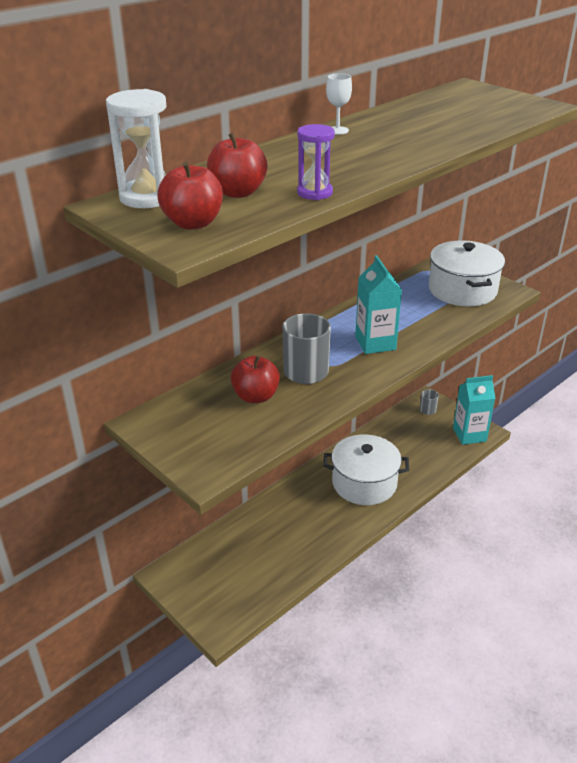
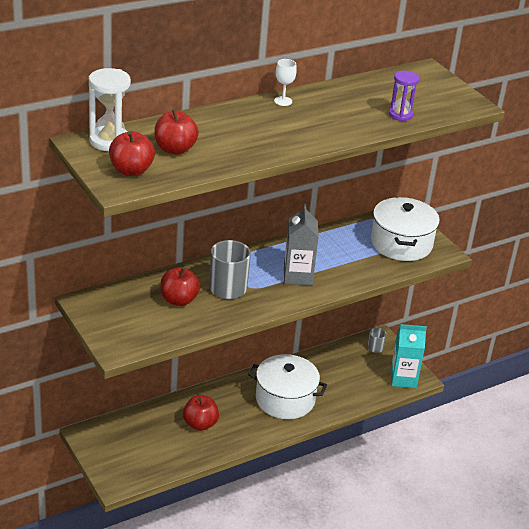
camera: 10 degrees right, 0 degrees up
(287, 532) = (200, 424): none -> red apple
(314, 193) = (229, 160): purple hourglass -> purple hourglass (400, 115)
(375, 343) = (297, 276): turquoise carton -> grey carton

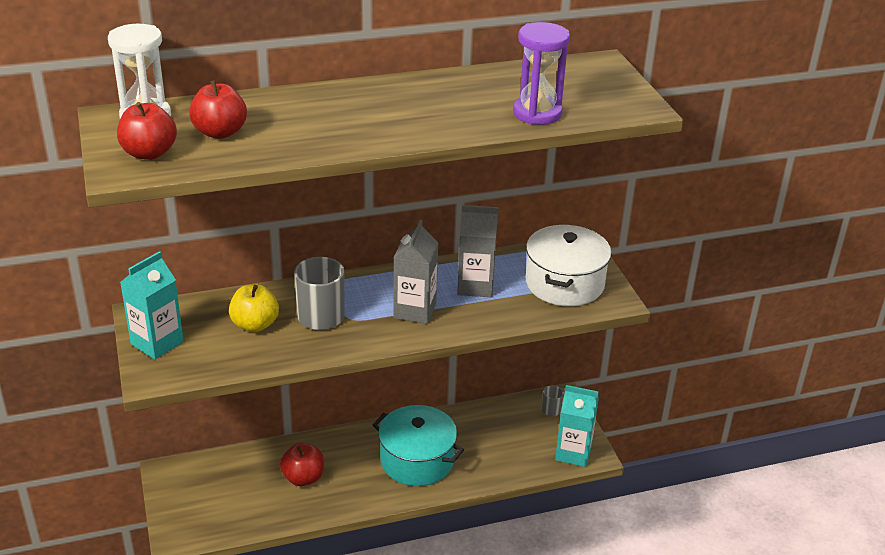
camera: 15 degrees right, 0 degrees up
(108, 322) = (157, 343): none -> turquoise carton
(179, 300) = (255, 325): red apple -> yellow apple
(283, 101) = (392, 86): white goblet -> none
(285, 399) = (417, 460): white pot -> turquoise pot
(335, 252) = (475, 286): none -> grey carton
(400, 115) = (537, 113): purple hourglass -> purple hourglass, size x1.53

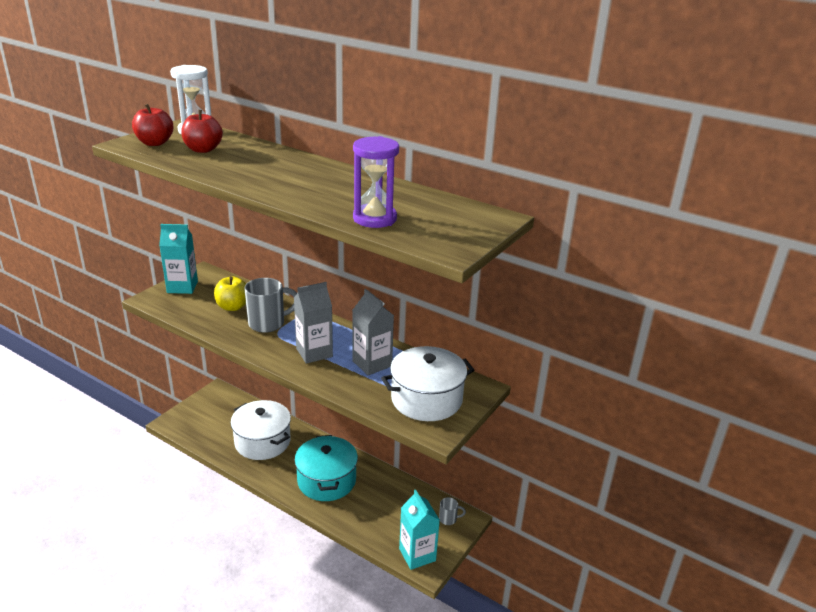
camera: 50 degrees right, 5 degrees down
(303, 478) = (262, 442): red apple -> white pot

